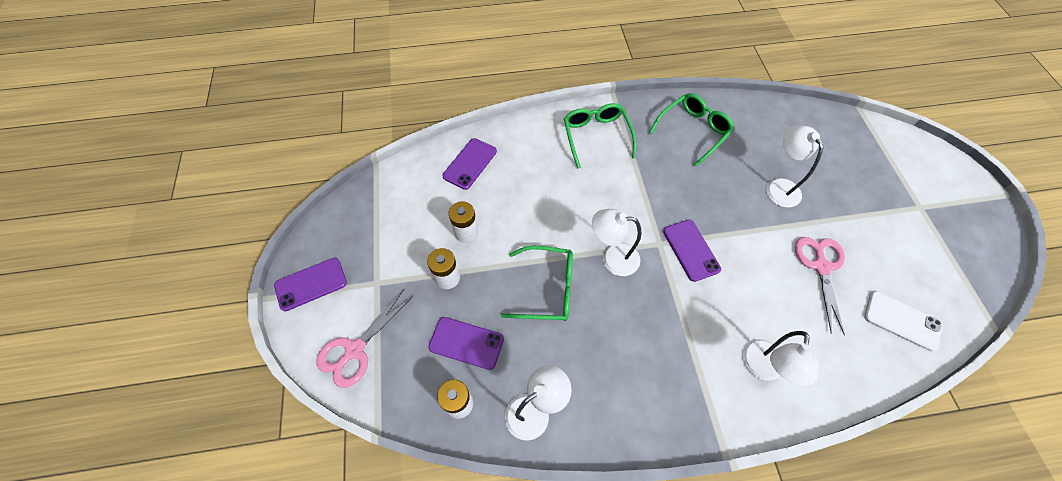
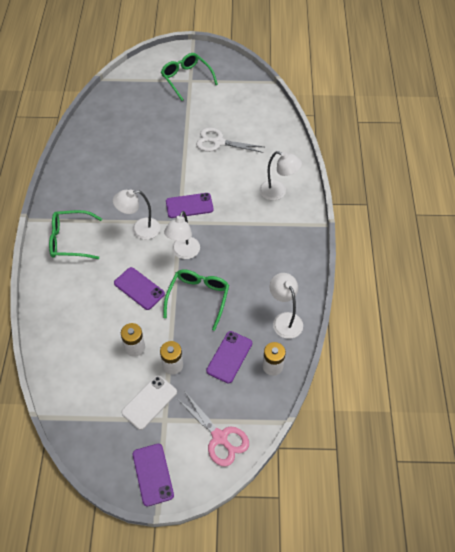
camera: 80 degrees left, 5 degrees down
(470, 164) = (66, 337): purple phone -> purple phone (139, 288)
(693, 131) = (88, 177): green glasses -> green glasses (186, 79)
(778, 186) = (153, 143): white lamp -> white lamp (140, 229)
(821, 267) = (218, 142): pink scissors -> white scissors
(901, 320) = (261, 118): white phone -> white phone (149, 402)

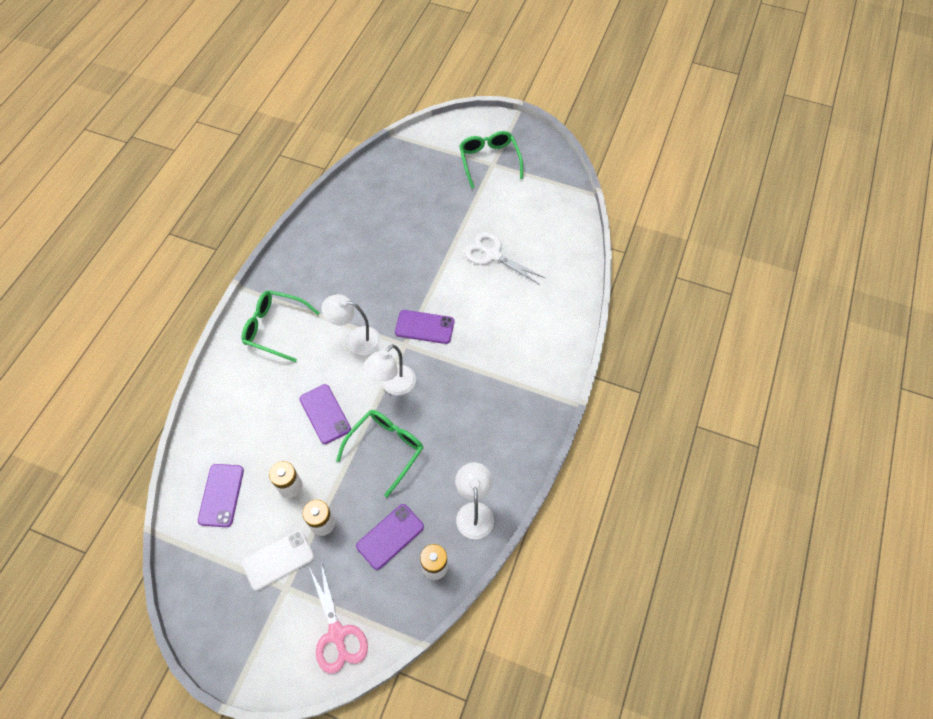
camera: 20 degrees right, 5 degrees up
(153, 474) = (245, 650): purple phone -> purple phone (221, 495)
(278, 192) = (536, 342): white lamp -> none

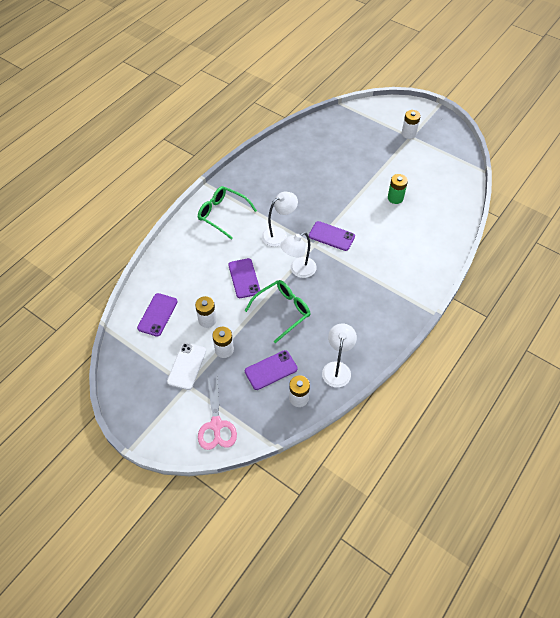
camera: 15 degrees right, 5 degrees down
(278, 560) = (187, 366): white phone -> white phone turned 60 degrees counterclockwise
(356, 339) = (279, 234): white lamp -> white lamp turned 120 degrees clockwise
(489, 161) = (408, 133): green glasses -> white battery
(493, 255) = (395, 198): white scissors -> green battery

